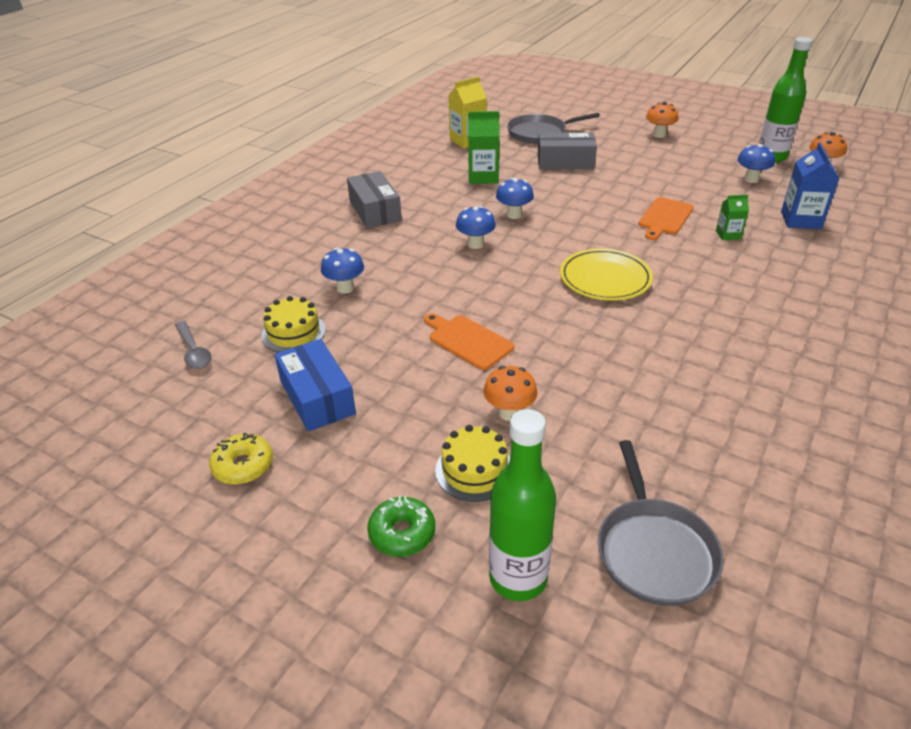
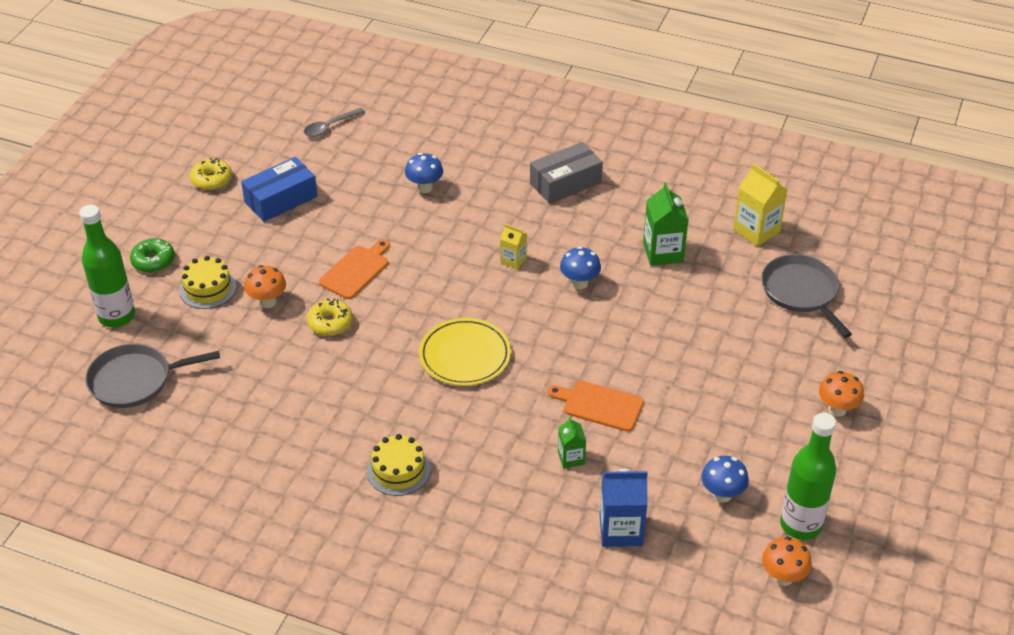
camera: 80 degrees right, 5 degrees up
(293, 333) = (358, 171): yellow cake -> yellow cake (398, 470)
(475, 244) = (513, 260): blue mushroom -> yellow carton
(552, 363) = (330, 323): none -> yellow donut
(565, 162) = (722, 319): grey box -> none

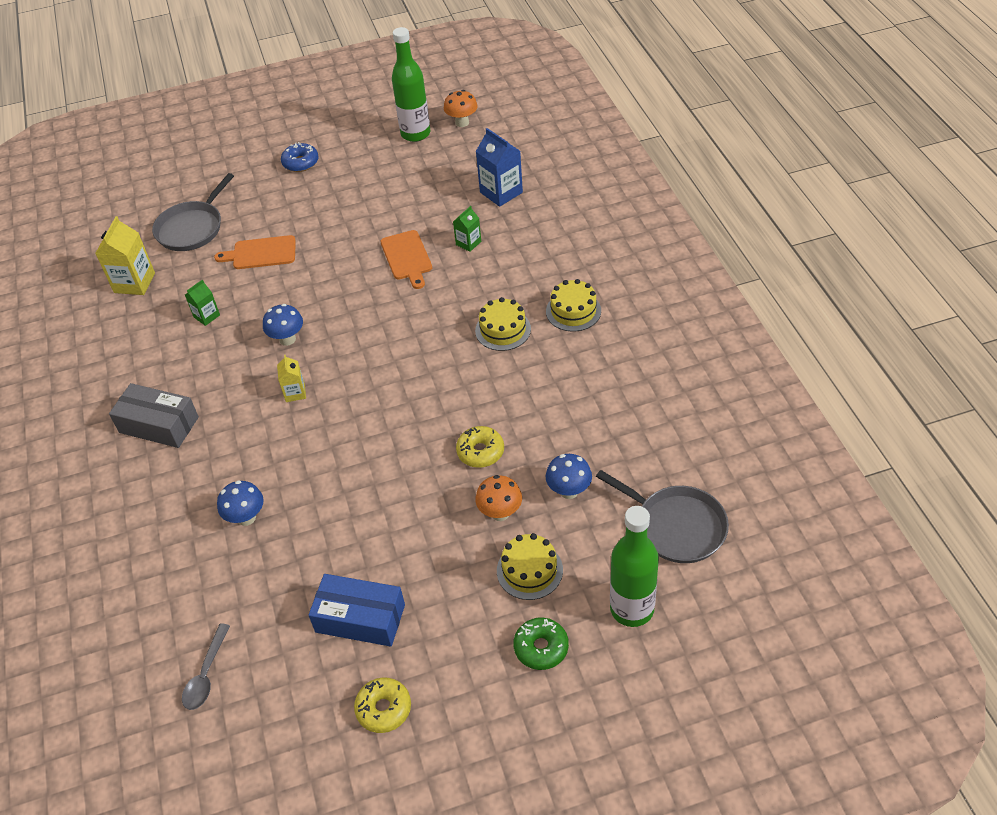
camera: 125 degrees left, 5 degrees up
(330, 126) = (206, 674): grey spoon -> grey spoon turned 90 degrees clockwise
(356, 270) = (403, 482): orange cutting board -> orange cutting board (261, 253)
(433, 411) = (503, 330): none -> yellow cake
(465, 355) = (431, 350): yellow plate -> none
(663, 252) = (207, 316): green carton -> green carton, size x0.58
(722, 494) = (426, 170): blue mushroom -> blue mushroom (569, 491)
(837, 409) = (300, 163): orange mushroom -> blue donut

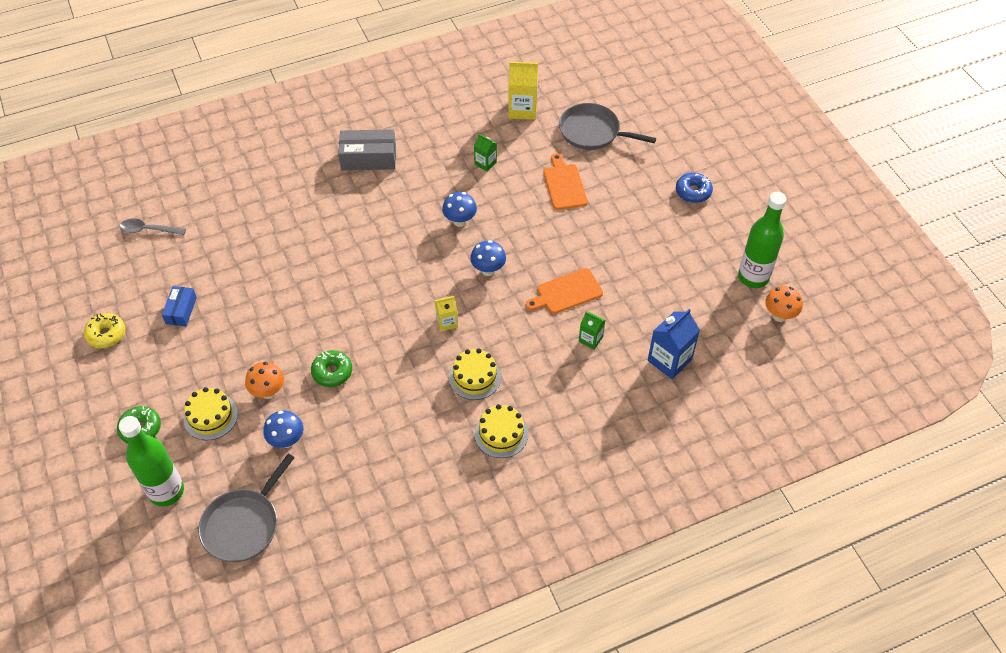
camera: 80 degrees right, 5 degrees up
(159, 425) = (368, 158): grey box -> grey box turned 75 degrees clockwise
(246, 517) = (277, 227): blue mushroom -> blue mushroom (488, 270)
(295, 393) = (400, 236): yellow carton -> yellow carton (447, 322)
(360, 618) = (181, 310): blue box -> blue box, size x0.61
(480, 452) = (332, 372): yellow donut -> green donut

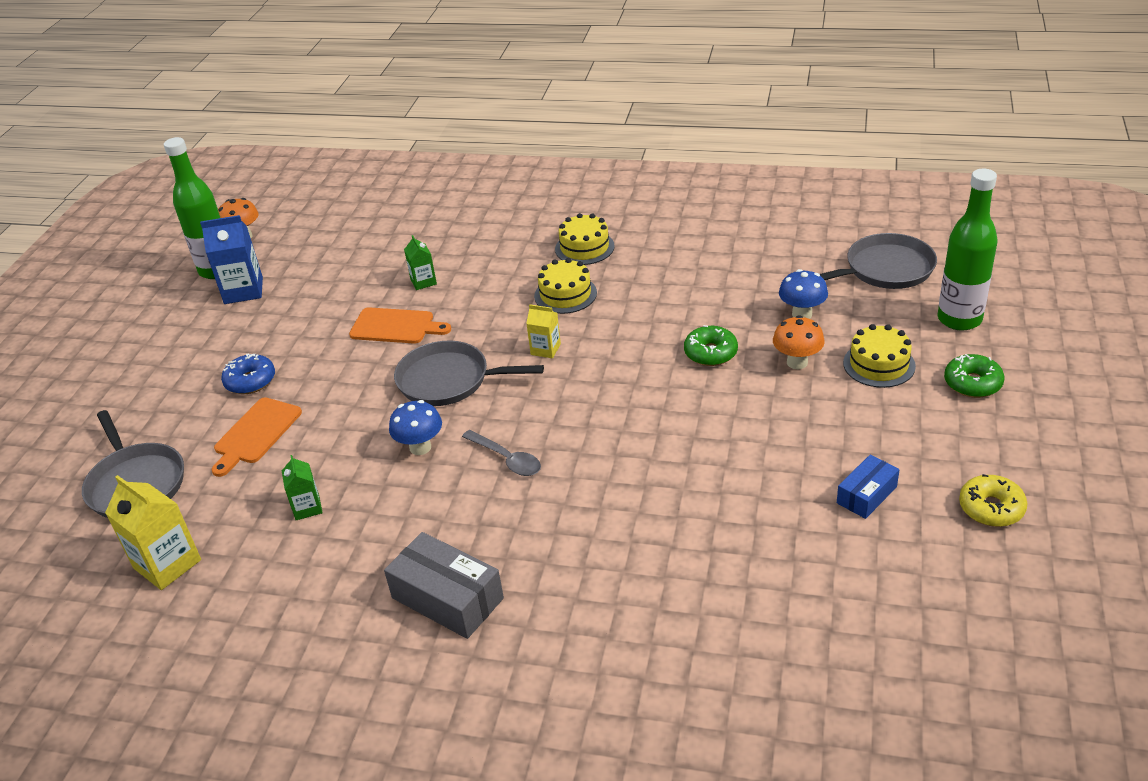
camera: 140 degrees left, 15 degrees down
(148, 230) = (871, 645): grey spoon -> grey spoon (507, 459)
(488, 270) = (448, 380): blue mushroom -> grey pan
(669, 360) = (377, 242): blue carton -> blue carton (243, 290)
(693, 192) = (145, 363): blue donut -> blue donut (250, 381)

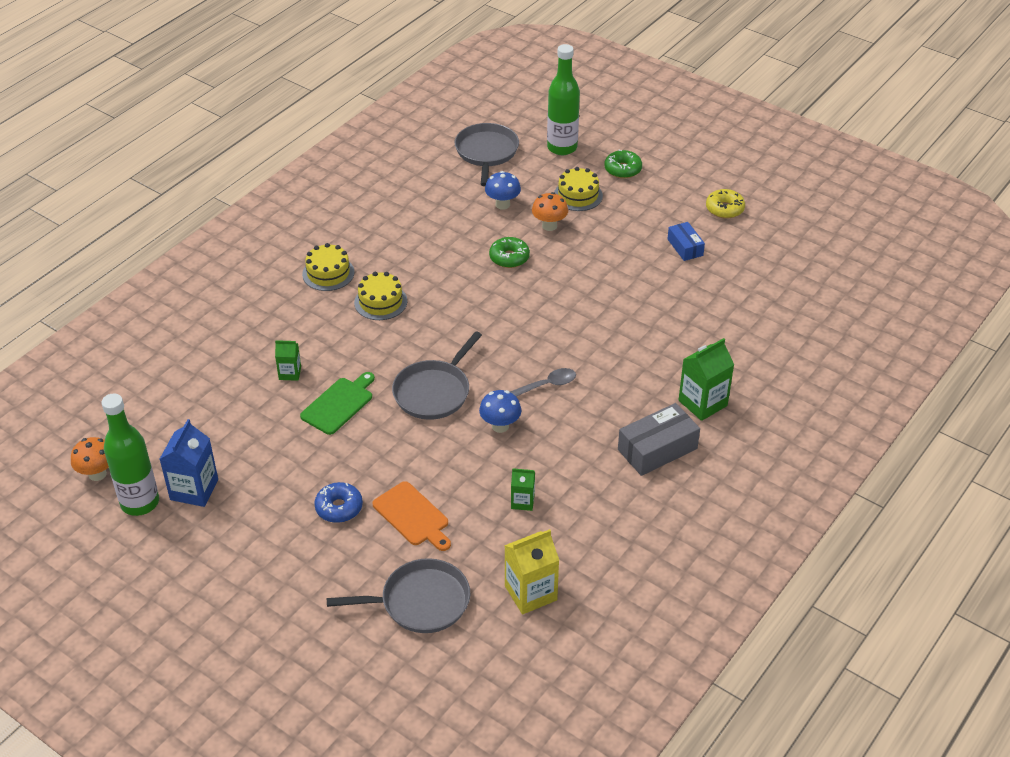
camera: 70 degrees left, 5 degrees up
(396, 327) = (339, 404): orange cutting board -> green cutting board
(545, 349) = (439, 332): yellow carton -> none
(559, 616) = (702, 403): none -> green carton

